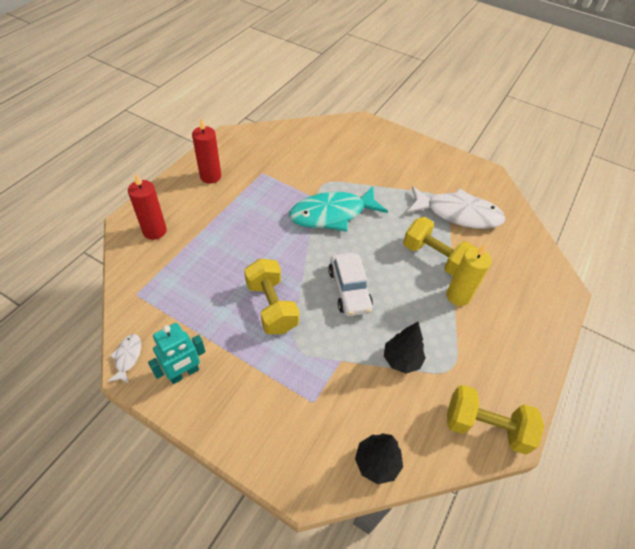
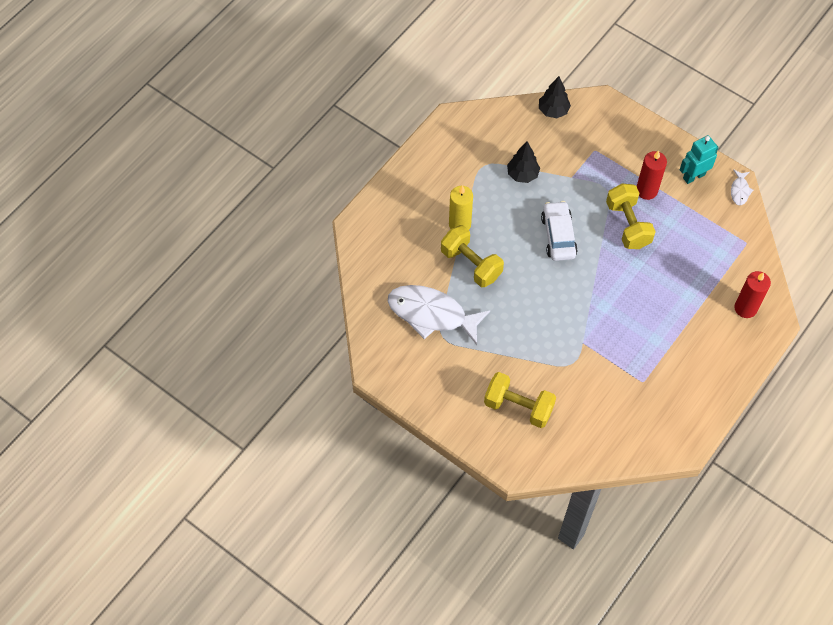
camera: 170 degrees left, 10 degrees up
(210, 176) = (700, 378): red candle -> red candle (646, 190)
(332, 214) = (567, 320): turquoise fish -> none
(485, 427) = (470, 125): yellow dumbbell -> yellow dumbbell (518, 407)

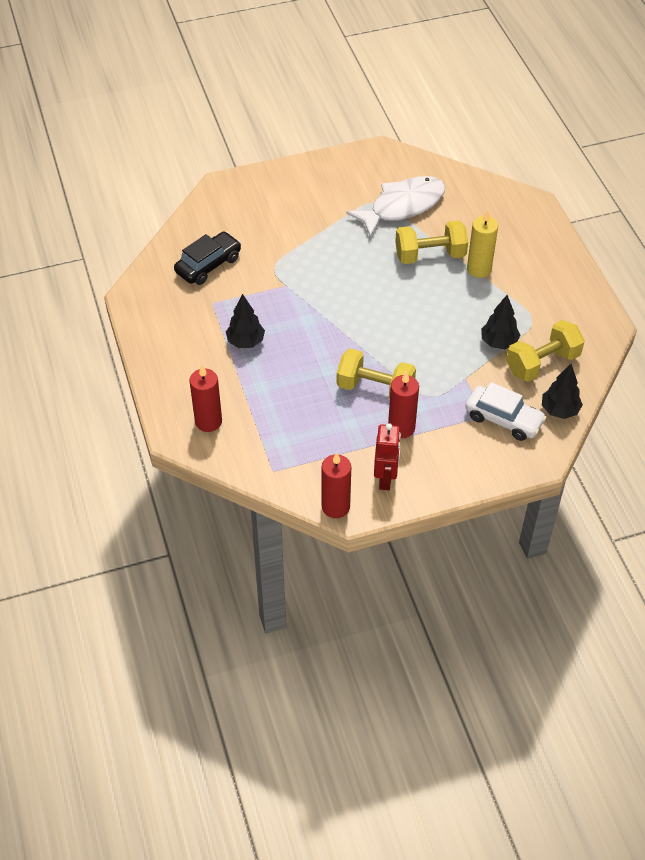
camera: 125 degrees right, 10 degrees down
(518, 407) = (269, 214): yellow dumbbell -> yellow dumbbell (542, 363)
(558, 236) = (407, 330): white car -> white car (503, 419)
(608, 413) = (208, 265): none -> black car
(658, 333) = (245, 342): none -> black tree
(693, 176) = (385, 478): turquoise robot -> red robot
(739, 190) = (335, 507): white fish -> red candle

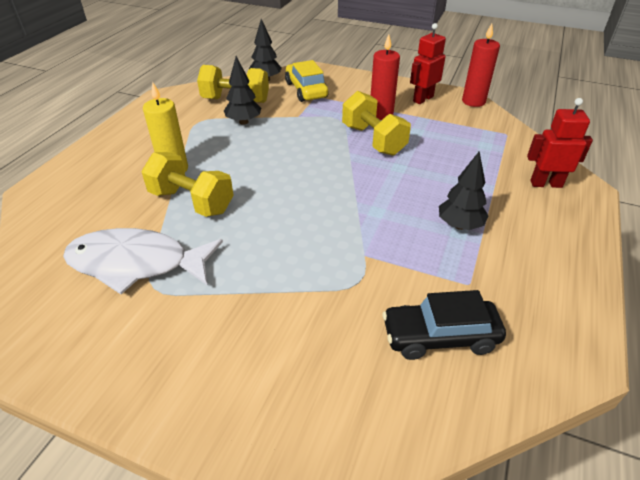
camera: 140 degrees left, 10 degrees down
(208, 421) = (546, 184): red candle -> red robot
(503, 419) = (306, 90): white car -> yellow car

